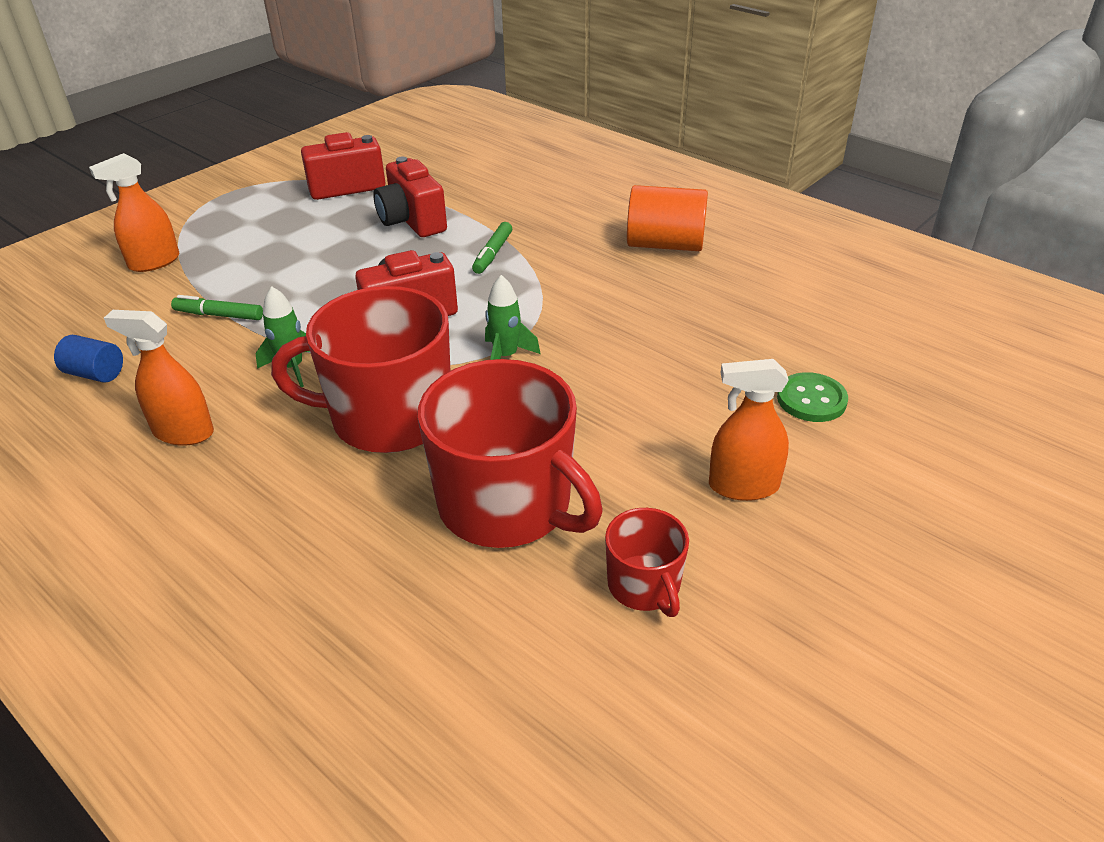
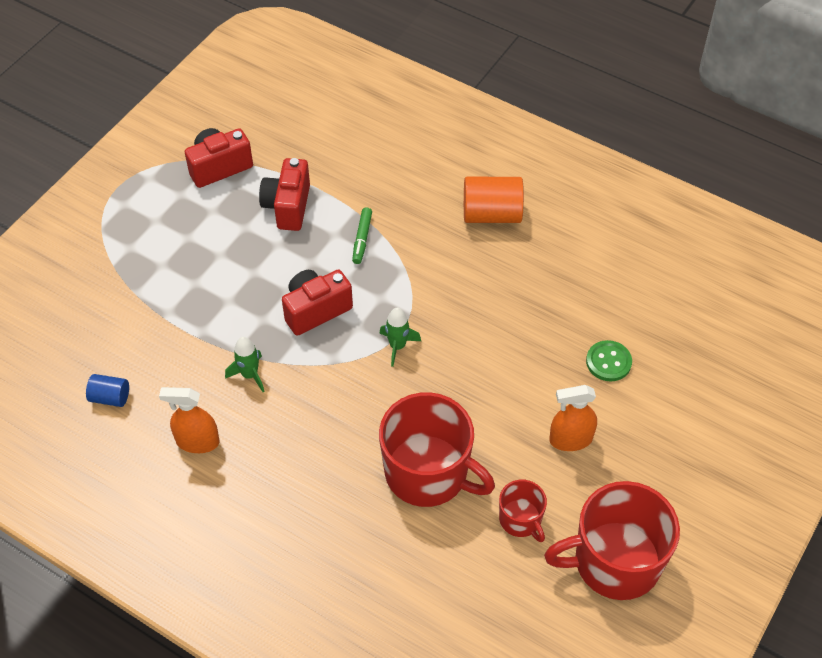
camera: 10 degrees left, 15 degrees up
(154, 262) = (98, 277): orange spray bottle -> none
(219, 315) = (175, 329): green marker -> none
(388, 417) = (332, 411): red mug -> red mug (615, 561)
(412, 221) = (288, 206): red camera -> red camera turned 45 degrees clockwise

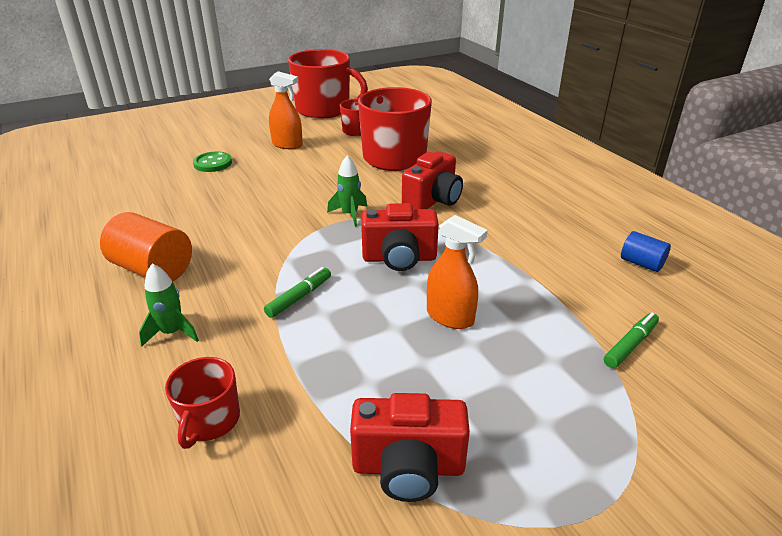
camera: 150 degrees left, 20 degrees down
(112, 300) = (630, 345): none -> green marker
(197, 442) = (561, 215): orange spray bottle -> orange spray bottle (450, 317)
(249, 375) = (493, 237): green rocket -> green rocket (172, 333)
(288, 206) = (351, 364): red camera -> red camera (433, 201)
(339, 144) = (209, 420): none -> red mug

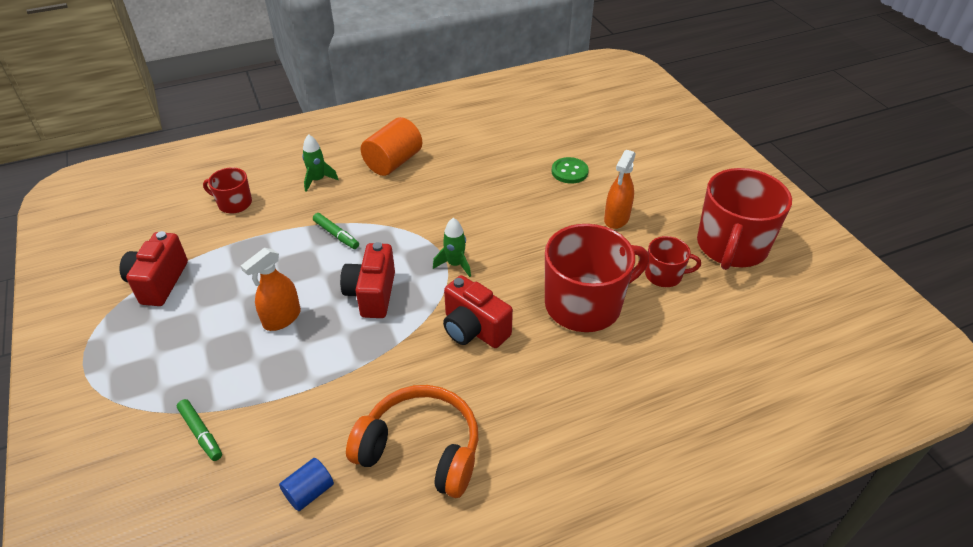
camera: 95 degrees right, 10 degrees up
(568, 216) = (421, 450): none -> orange headphones

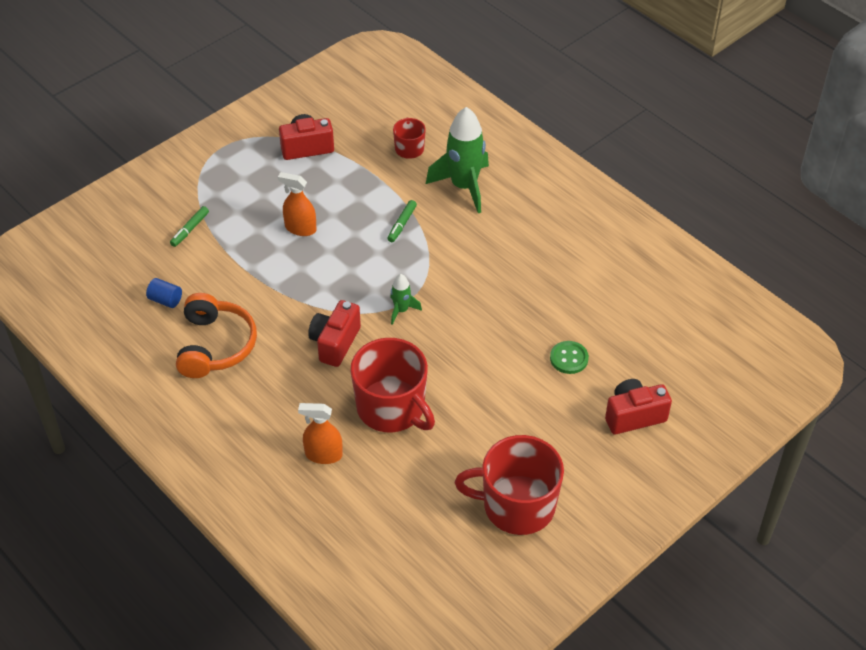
camera: 70 degrees right, 5 degrees up
(318, 180) = (464, 186): green rocket -> green rocket, size x2.06
(372, 294) = (346, 270): red camera -> red camera (633, 416)
(393, 162) = (515, 226): orange cylinder -> none
(616, 218) = (515, 409): orange spray bottle -> orange spray bottle (323, 455)
(664, 275) = (453, 458): red mug -> none

